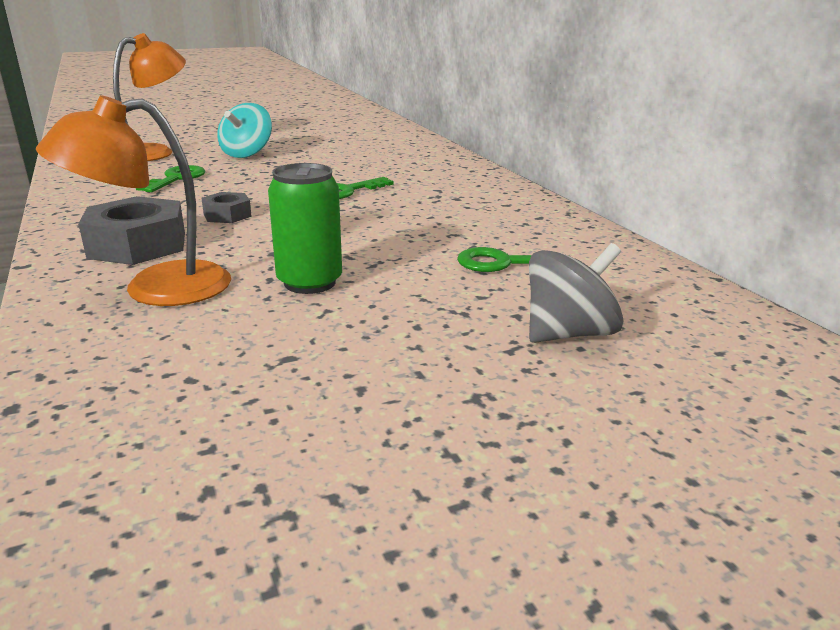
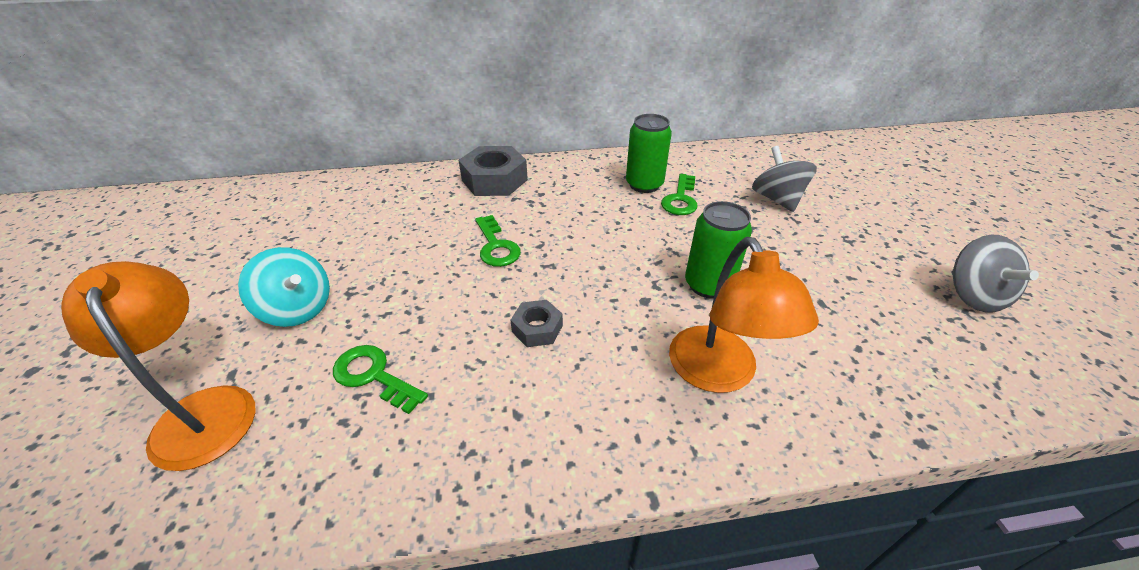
camera: 75 degrees left, 15 degrees up
(138, 245) = (609, 396): grey nut -> grey nut (494, 180)
(340, 535) = (973, 296): none -> grey spinning top
(524, 242) = (644, 184): none -> green can

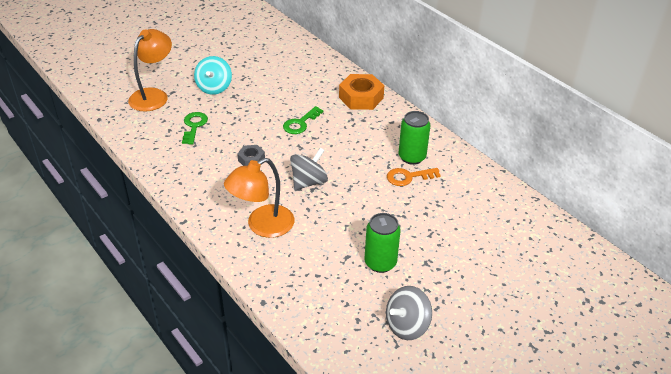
camera: 60 degrees right, 0 degrees up
(494, 180) = (361, 97): grey nut -> orange nut
(680, 199) = (408, 177): green key -> orange key
(708, 285) = (328, 208): green can -> green can (380, 263)
(776, 199) = (449, 221): grey spinning top -> grey spinning top (309, 182)

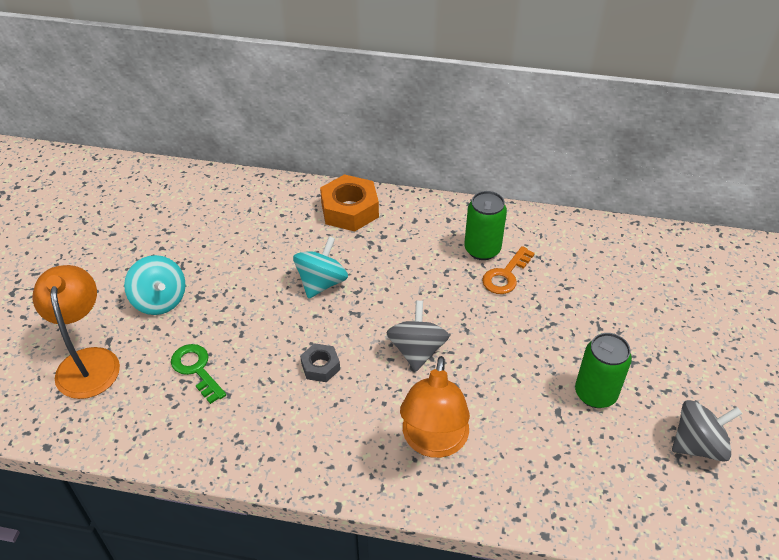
camera: 40 degrees left, 5 degrees up
(300, 123) = (321, 283): green key -> turquoise spinning top
(407, 325) = (698, 445): grey spinning top -> grey spinning top turned 120 degrees counterclockwise

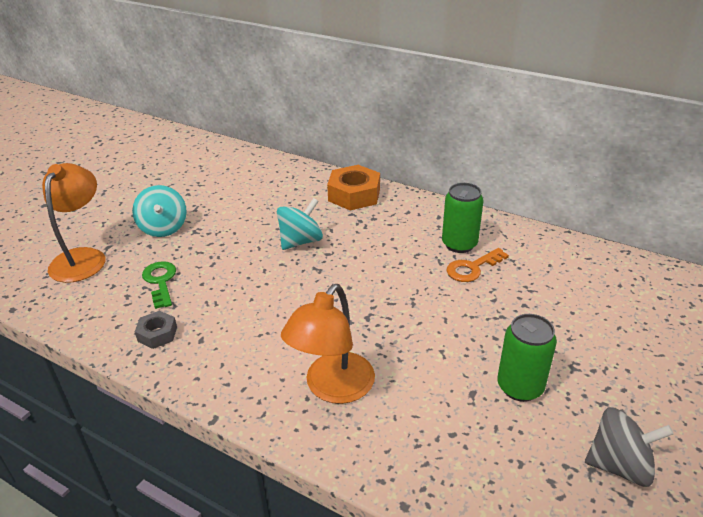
camera: 20 degrees right, 10 degrees down
(320, 366) = (263, 302): grey nut -> grey nut (157, 334)
(417, 350) = (357, 309): grey spinning top -> none

